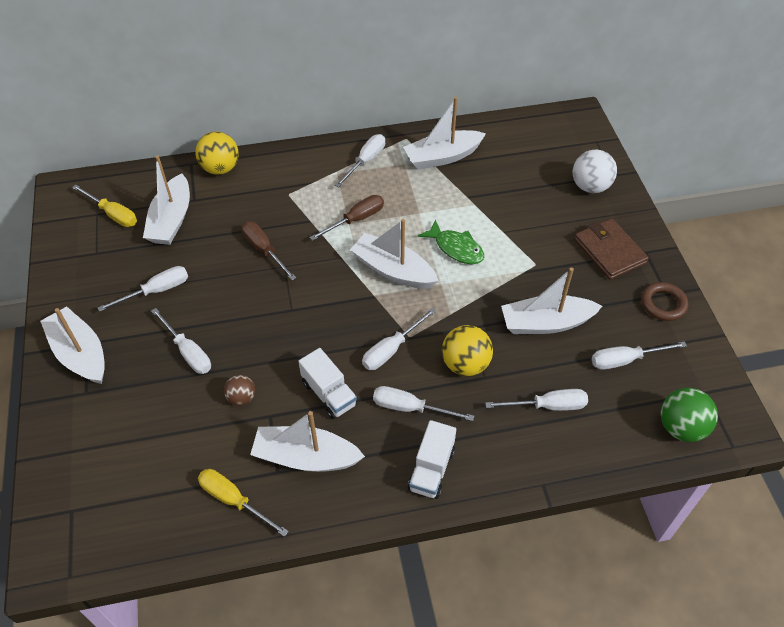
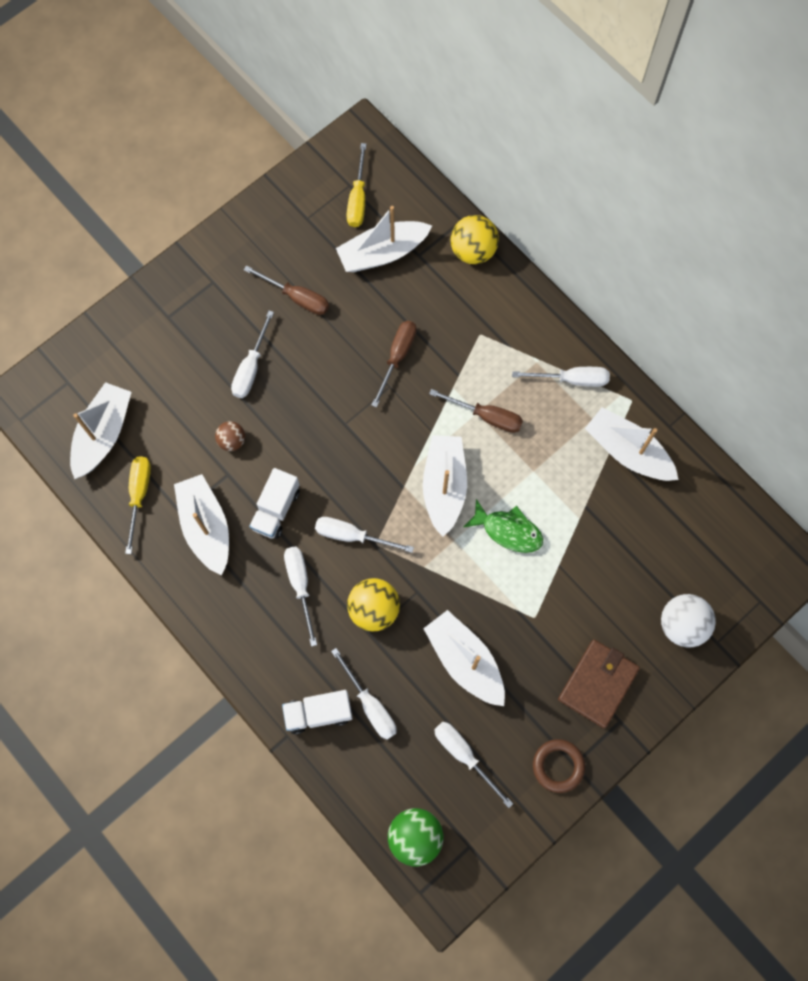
camera: 60 degrees right, 20 degrees up
(80, 353) = (200, 285): white boat -> white boat (103, 434)
(156, 291) = (297, 298): white screwdriver -> brown screwdriver
(431, 469) = (250, 635): white truck -> white truck (318, 713)
(456, 248) = (508, 530): green fish -> green fish turned 75 degrees counterclockwise

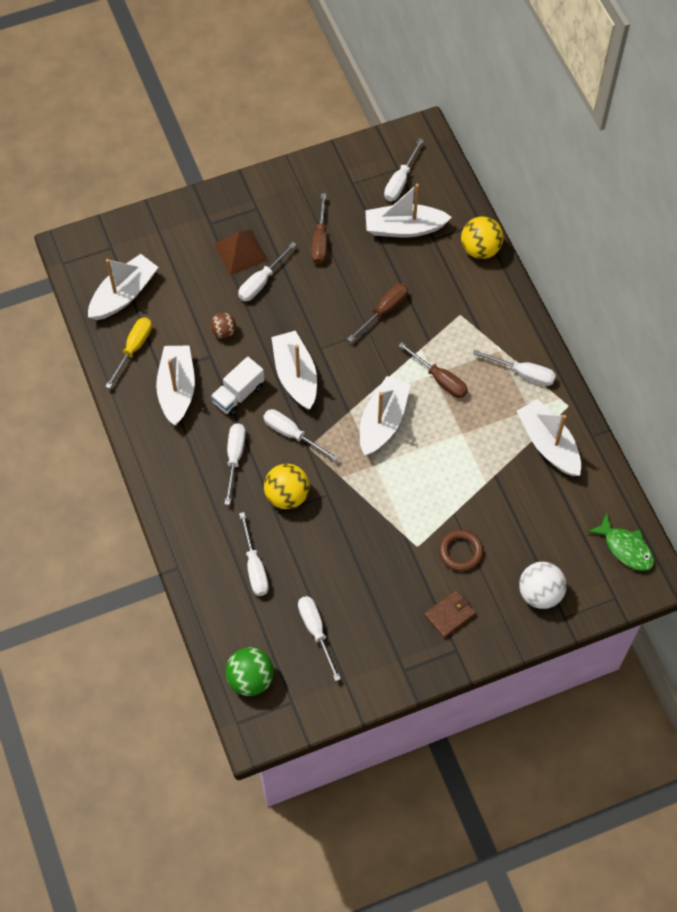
camera: 20 degrees right, 10 degrees down
(215, 340) = (241, 252): none -> brown pyramid
(297, 298) = (320, 240): brown screwdriver -> brown screwdriver turned 45 degrees clockwise
(318, 713) = (210, 559): white truck -> none
(358, 199) = (400, 181): yellow screwdriver -> white screwdriver
(465, 661) = (346, 560): white boat -> white boat (295, 376)
(508, 530) = (422, 472): green fish -> green fish (625, 548)
(558, 766) = (390, 666): brown ring -> brown ring (460, 552)
(598, 683) = (450, 615): brown wallet -> brown wallet, size x0.66

